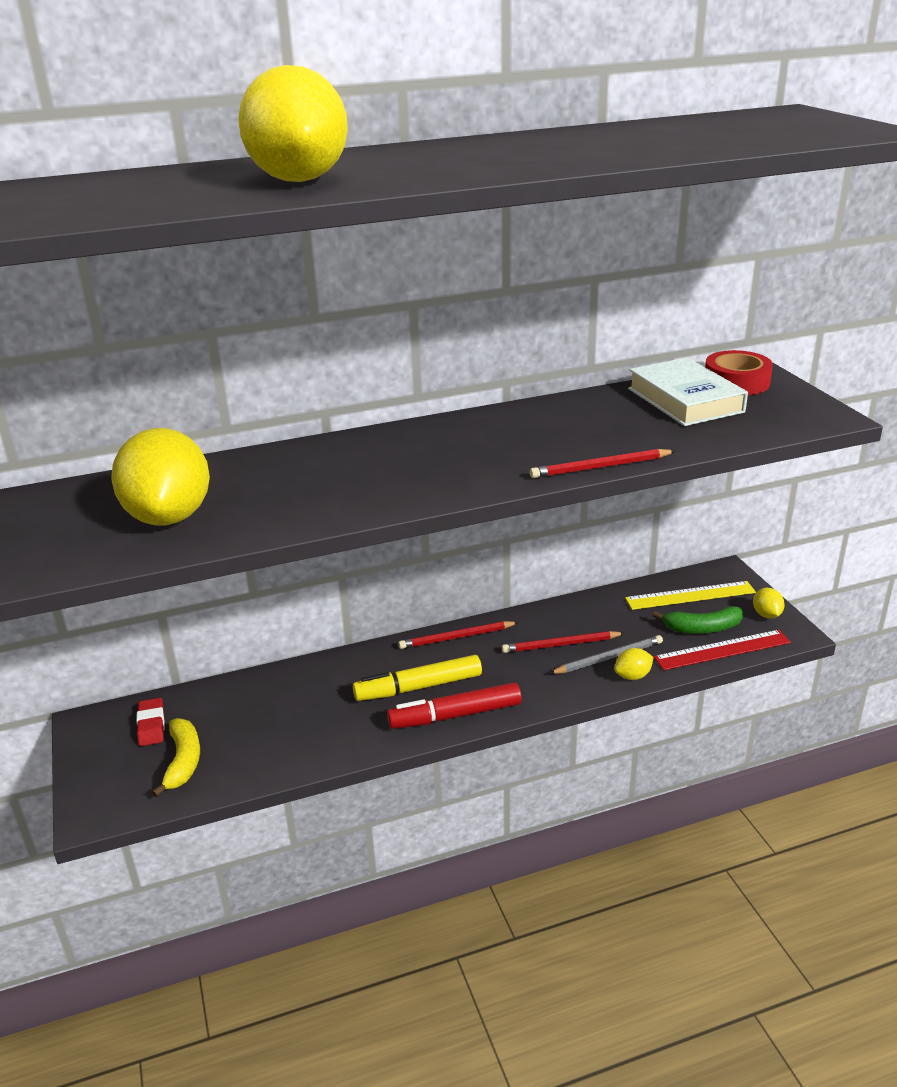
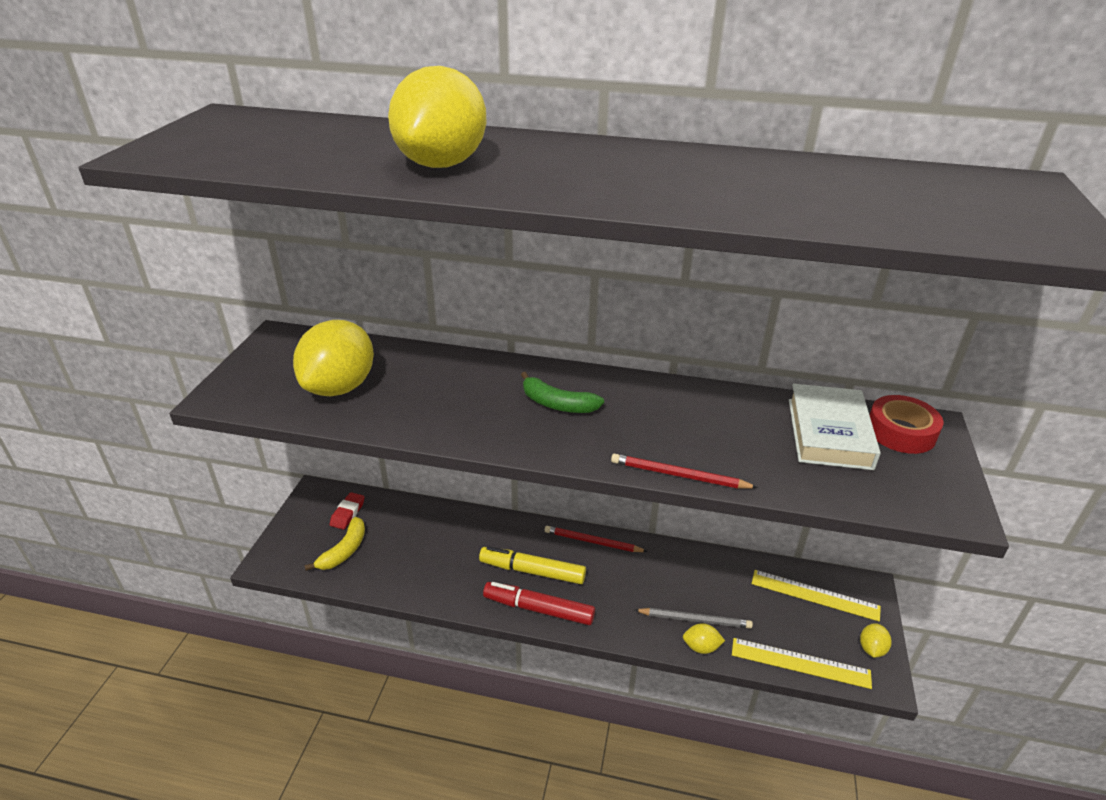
camera: 30 degrees right, 5 degrees up
(560, 645) = (666, 588): red pencil -> none
(702, 628) = (799, 632): green banana -> green banana (557, 404)
(722, 650) = (800, 663): red ruler -> yellow ruler

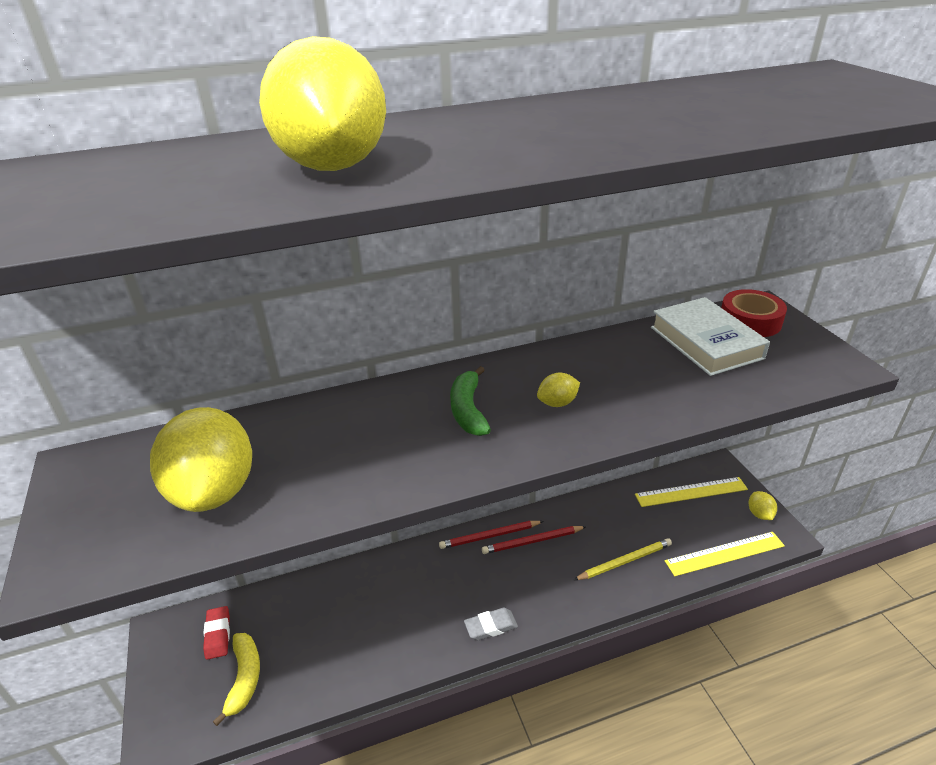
camera: 30 degrees left, 0 degrees up
(532, 571) = (457, 593): yellow marker -> none
(538, 609) = (491, 626): red marker -> grey eraser
(557, 404) = (468, 410): green banana -> green banana turned 90 degrees clockwise
(679, 475) = (636, 429): red pencil -> red pencil (532, 541)
(695, 619) = (624, 561): grey pencil -> yellow pencil
(701, 647) = (647, 582): yellow lemon -> yellow lemon (557, 403)

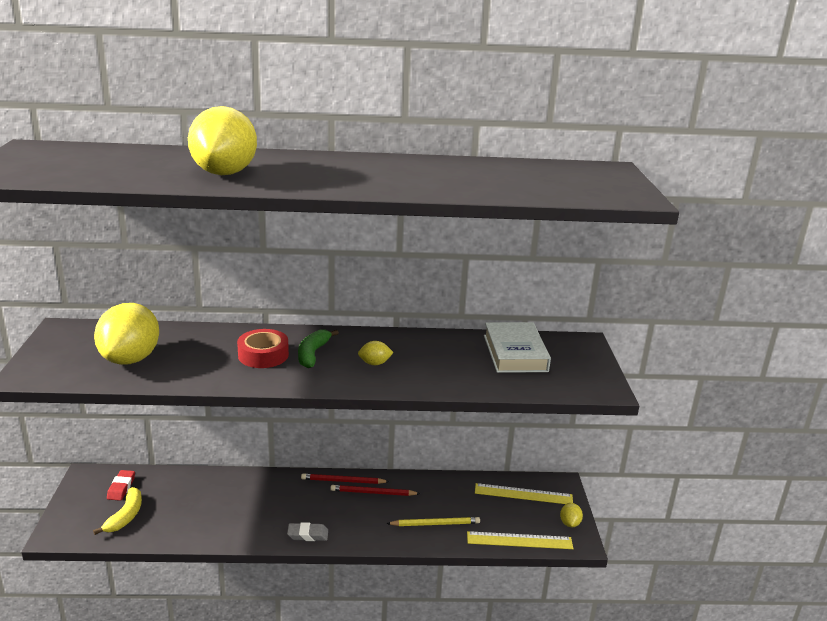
camera: 15 degrees right, 10 degrees down
(750, 321) = (563, 348): red tape -> red tape (263, 355)

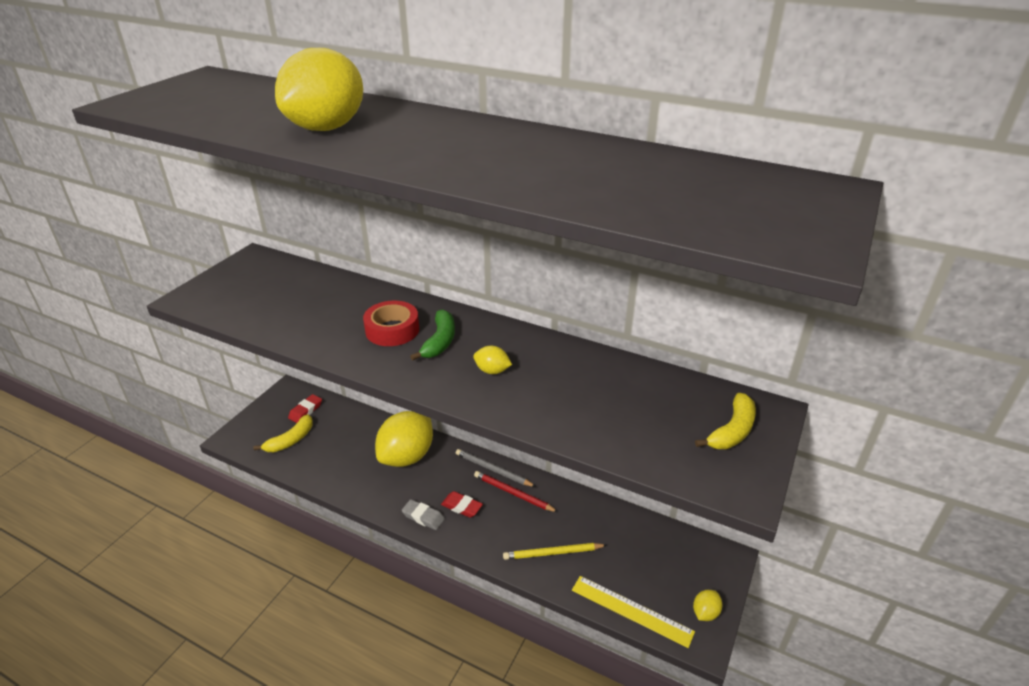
camera: 30 degrees right, 10 degrees up
(130, 359) = (277, 303): yellow lemon -> yellow lemon (407, 456)
(312, 354) = (439, 341): green banana -> green banana turned 150 degrees clockwise
(336, 516) = (462, 507): none -> red eraser
(343, 481) = (493, 470): red pencil -> grey pencil
(435, 524) = (552, 553): yellow pencil -> yellow pencil turned 150 degrees clockwise
(515, 353) = (664, 402): white book -> none
(523, 494) = (673, 554): yellow ruler -> none
(571, 359) = (732, 431): none -> yellow banana

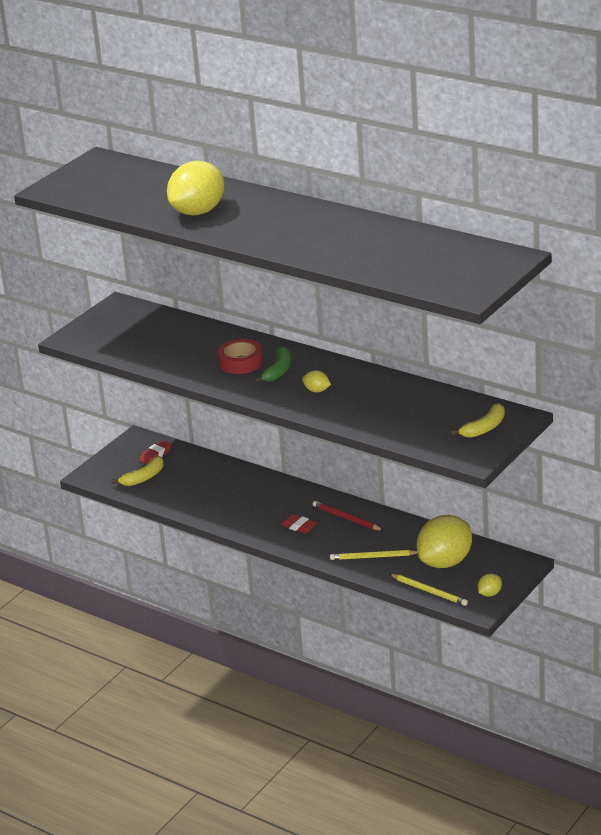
camera: 10 degrees right, 5 degrees down
(407, 456) = (252, 491): yellow lemon -> yellow lemon (445, 562)
(423, 517) = (264, 533): grey eraser -> none
(493, 470) = (331, 502): grey pencil -> none
(631, 610) = (429, 591): yellow ruler -> yellow pencil

